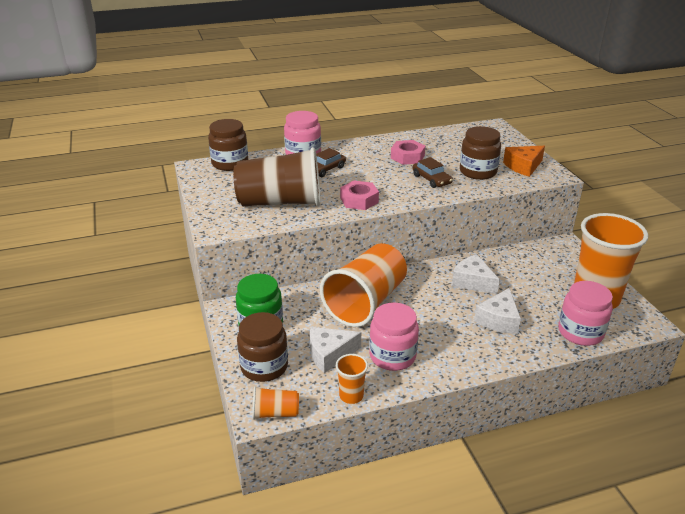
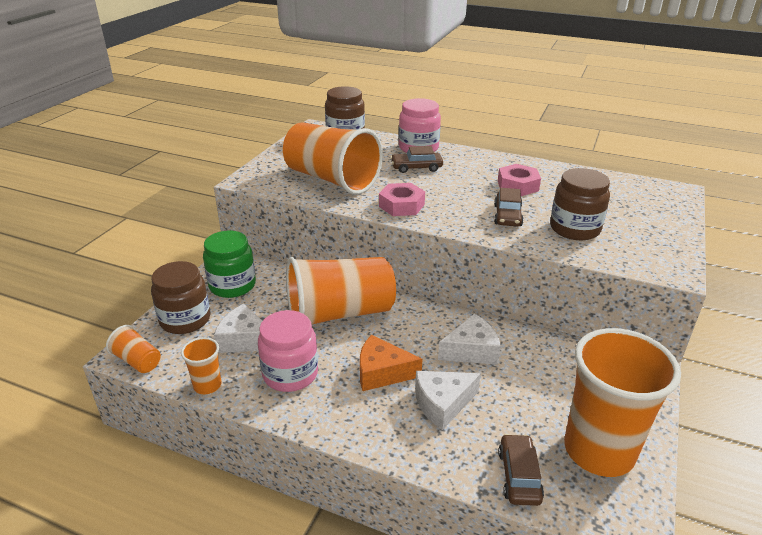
camera: 40 degrees right, 0 degrees up
(280, 202) = (331, 179): brown cup -> orange cup
(472, 282) = (471, 350): white cheese -> white cheese turned 75 degrees clockwise
(523, 166) = (644, 245): orange cheese -> orange cheese (382, 372)
(580, 332) = (519, 476): pink jar -> brown car

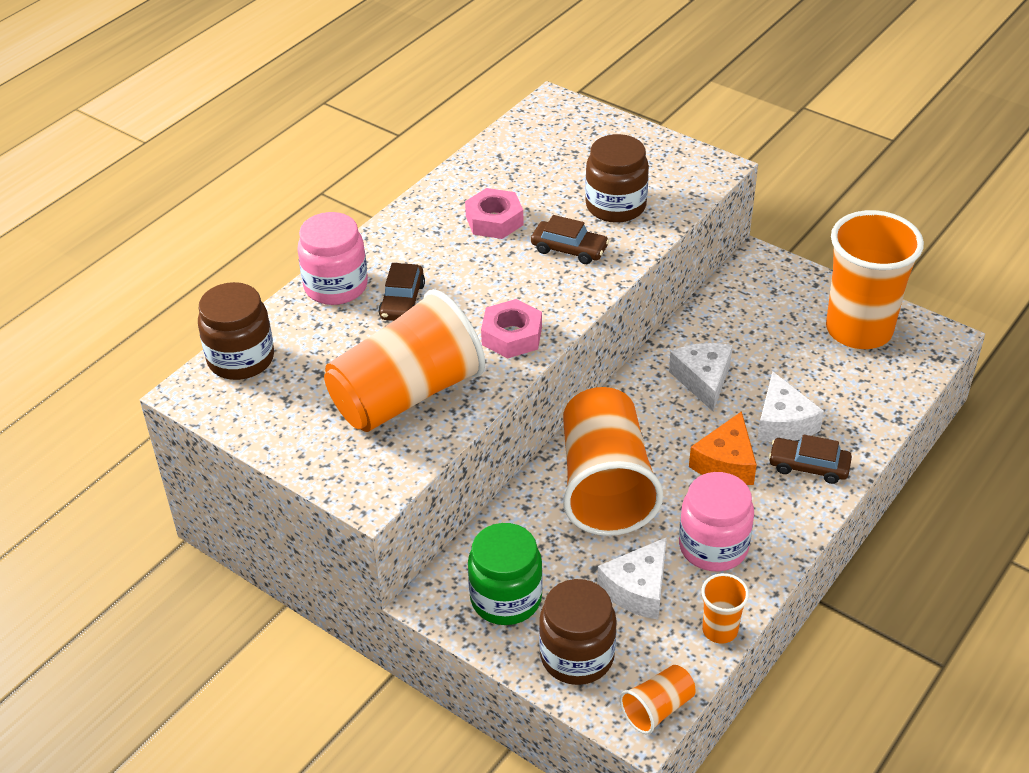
camera: 75 degrees left, 10 degrees up
(519, 476) = (883, 390): brown car -> brown car (808, 466)

